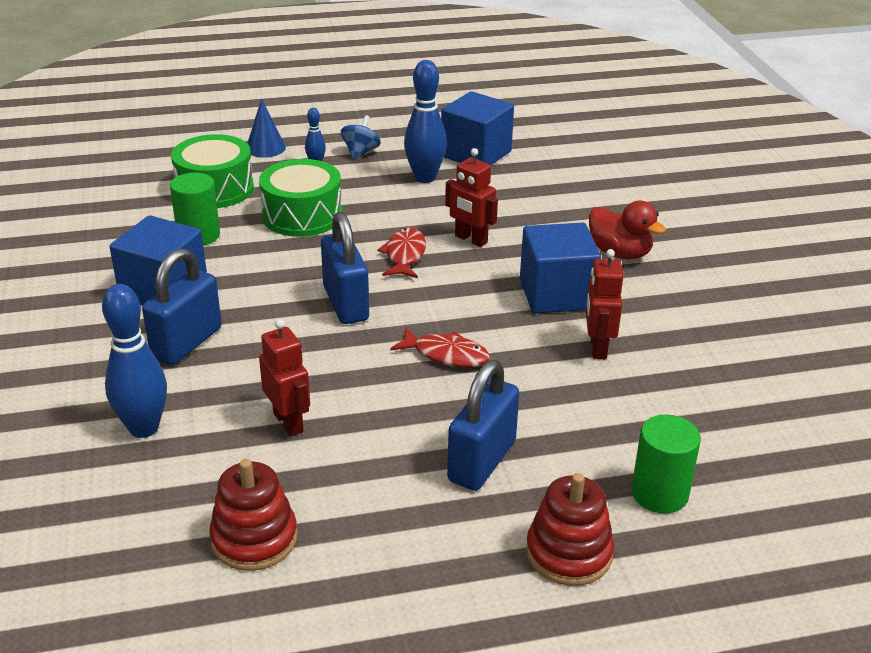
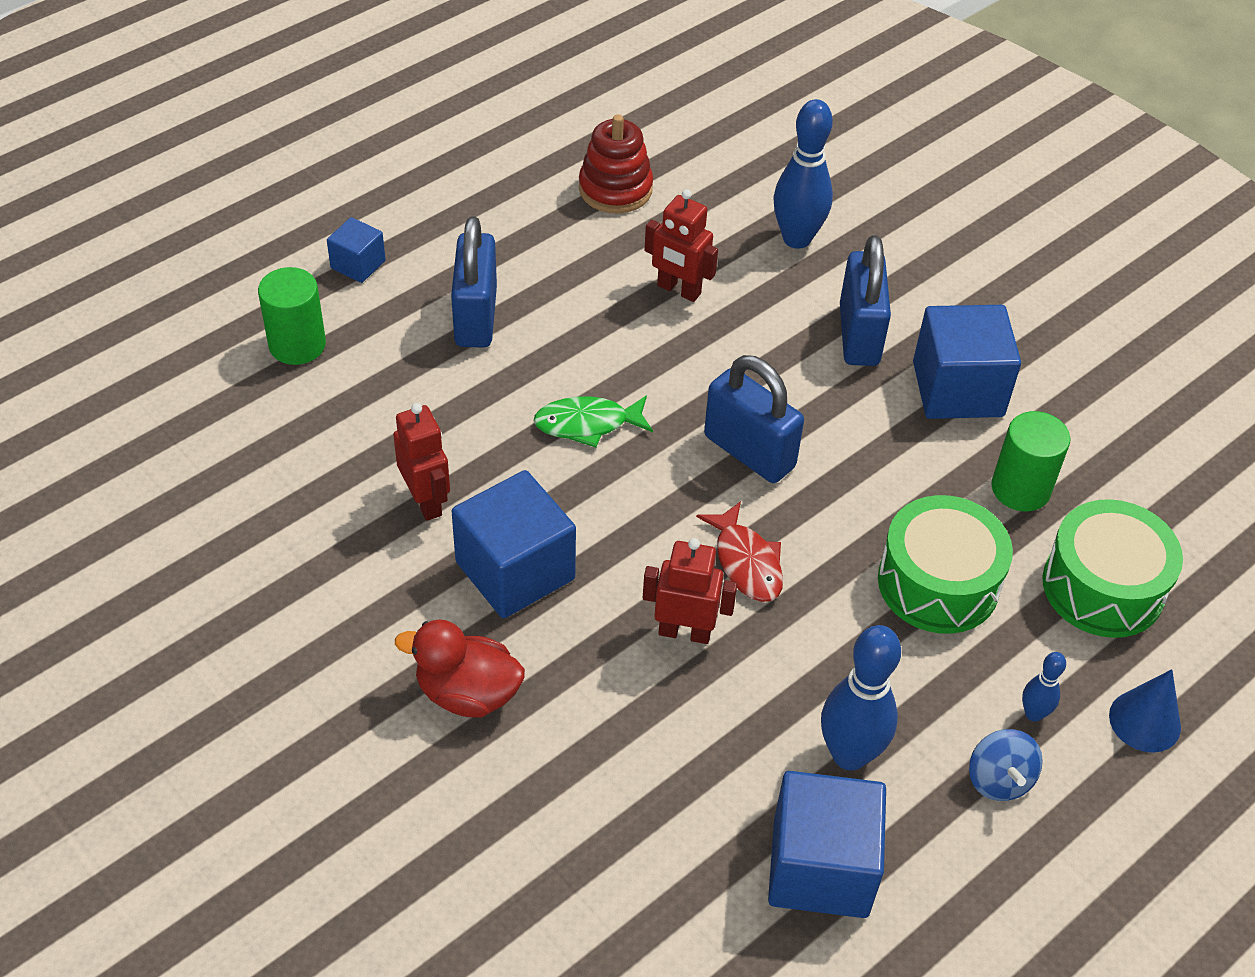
camera: 150 degrees right, 15 degrees up
(446, 355) = (587, 424): red fish -> green fish
(569, 553) = (358, 264): red stacking toy -> blue cube

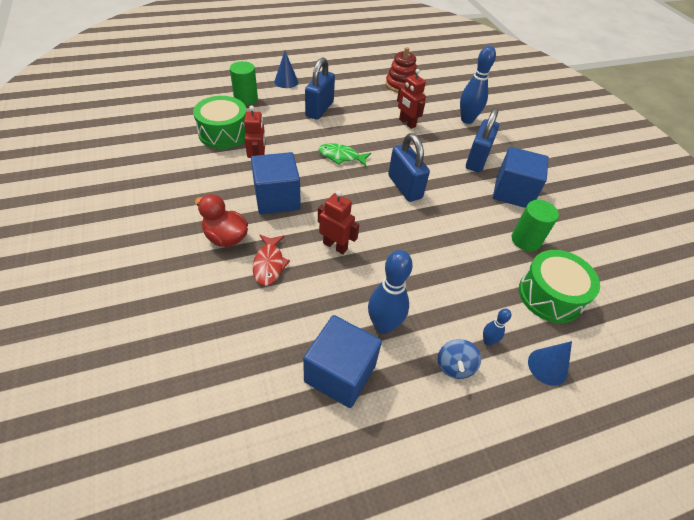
camera: 20 degrees right, 0 degrees up
(358, 264) = (286, 81): blue cube -> blue cone
(746, 562) = (379, 228): red fish -> red fish (269, 264)
(938, 583) = (466, 266): green drum -> green drum (224, 133)

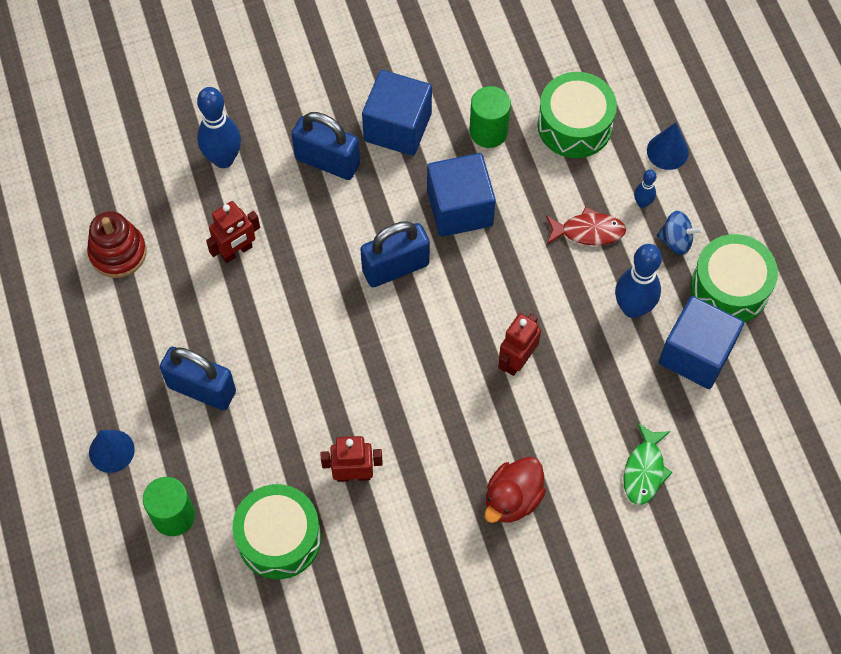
camera: 85 degrees left, 15 degrees up
(269, 264) = (554, 439): red fish -> red fish (588, 231)
(277, 198) = (432, 440): blue cube -> blue cube (459, 208)
(341, 156) = (331, 354): green fish -> green fish (644, 470)
(411, 411) = (729, 288): none -> green drum

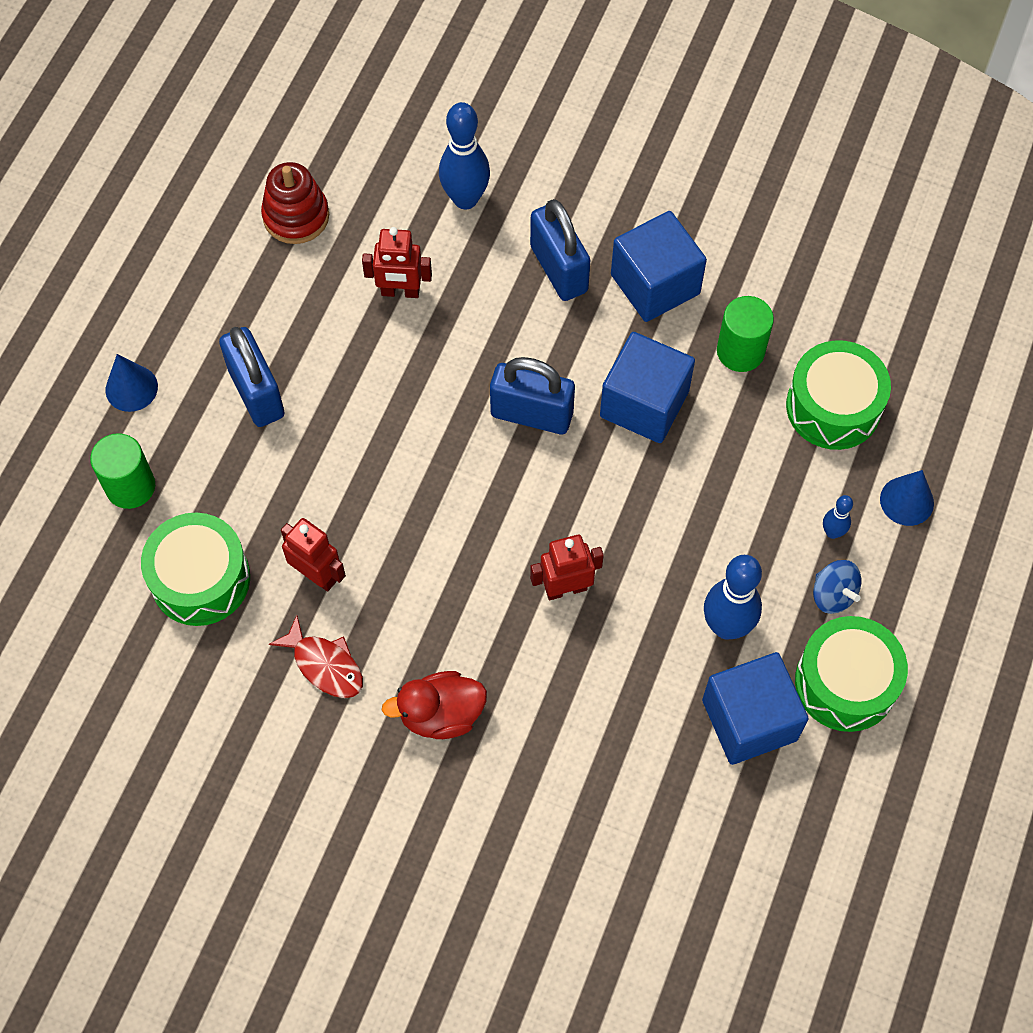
camera: 40 degrees right, 0 degrees up
(588, 231) = (751, 519): red fish -> red fish (325, 665)
(644, 470) = (592, 790): green fish -> none

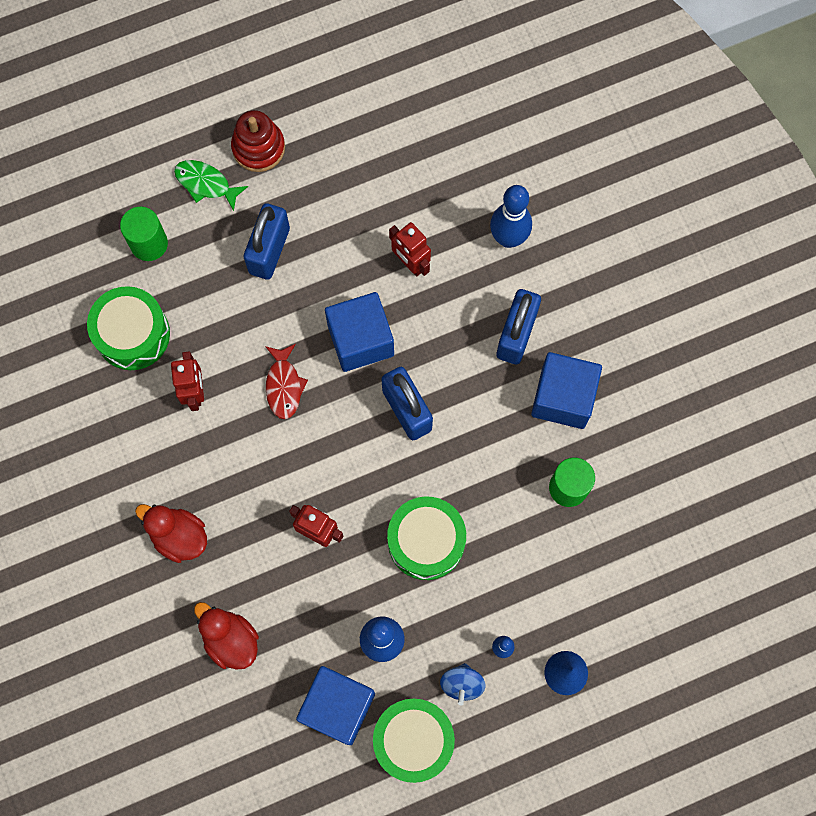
camera: 45 degrees right, 10 degrees up
(131, 388) = (206, 184): blue cone -> green fish
(296, 216) = (399, 159): red stacking toy -> red stacking toy (258, 148)
(325, 665) = (148, 448): red fish -> red fish (284, 386)
(589, 758) = (230, 640): none -> red duck
(644, 404) = (477, 465): blue cube -> blue cube (360, 340)
(833, 407) = (586, 574): green drum -> green drum (426, 541)

